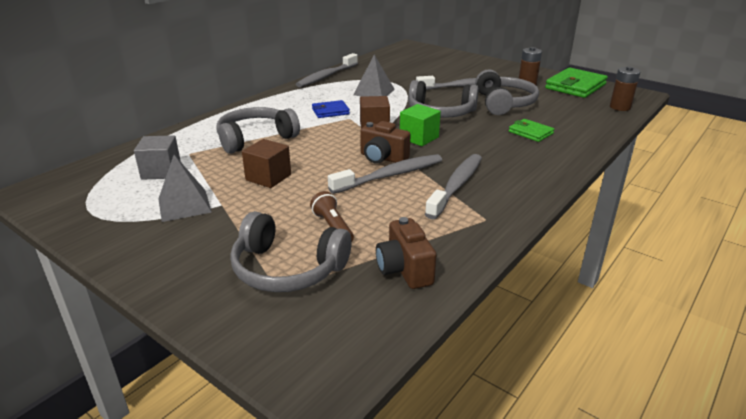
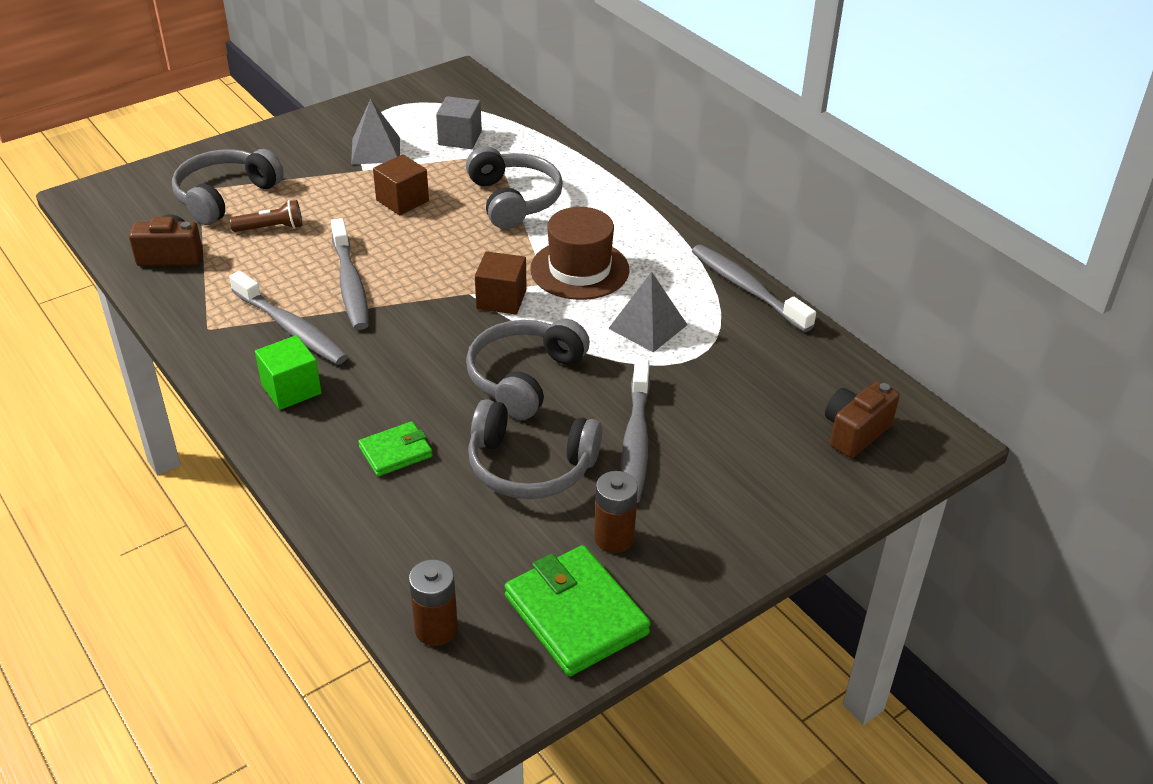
camera: 105 degrees right, 10 degrees up
(330, 111) = (579, 269): blue wallet -> brown hat
(382, 158) = (399, 287): brown camera -> brown camera (855, 432)
(419, 138) = (442, 332): green cube -> green cube (291, 389)

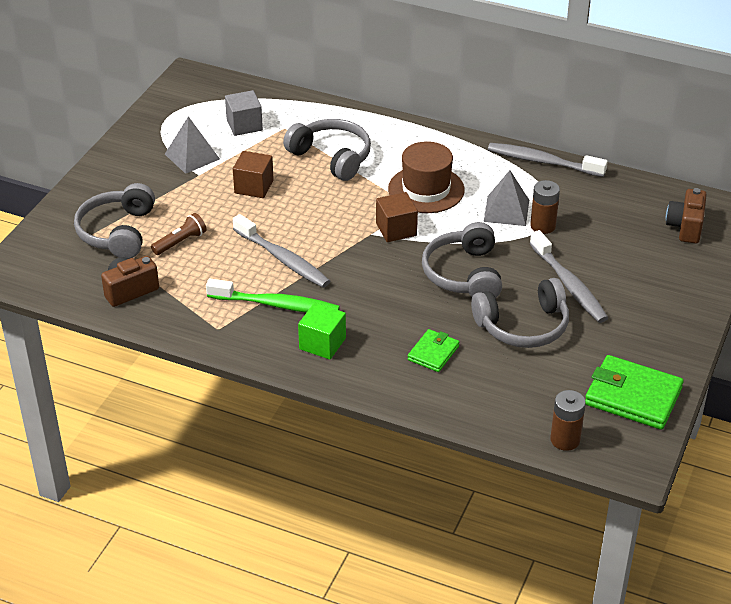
camera: 30 degrees left, 0 degrees up
(291, 328) = (277, 305): grey toothbrush -> green toothbrush
(614, 538) = (612, 346): brown battery -> brown battery (543, 226)

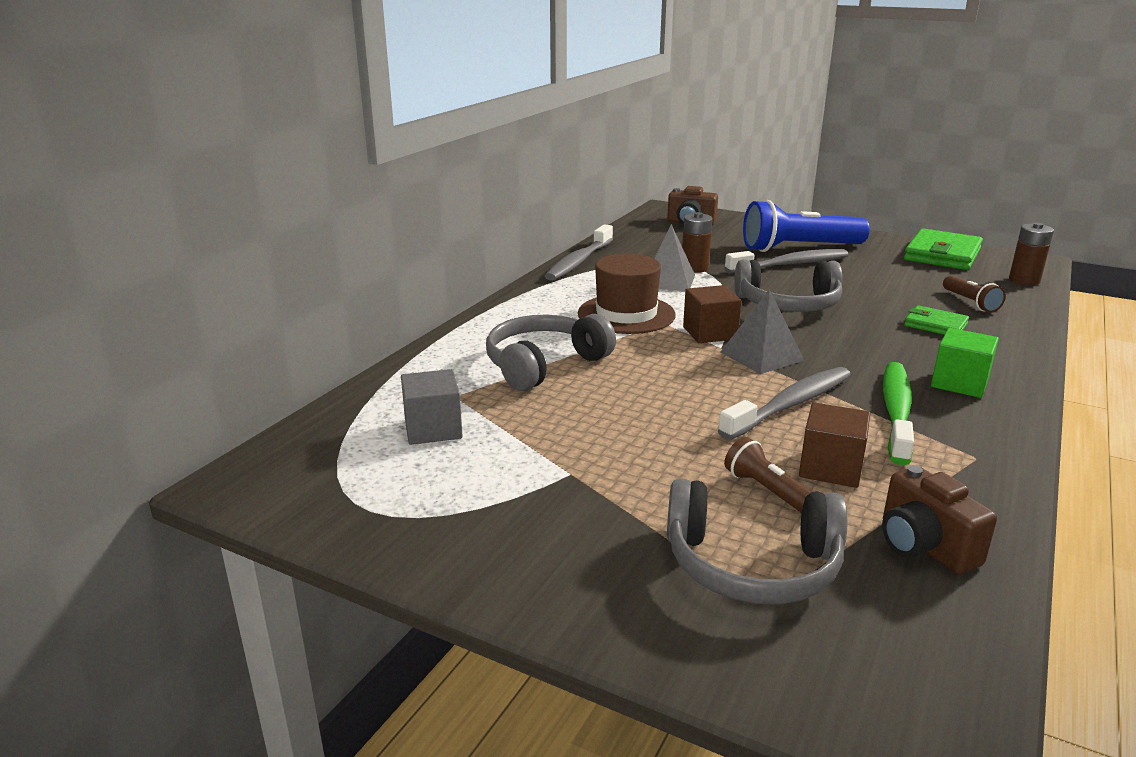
camera: 85 degrees left, 15 degrees down
(192, 156) = (512, 480): grey pyramid -> grey pyramid (762, 356)
(254, 187) = (611, 423): brown cube -> brown cube (830, 468)
(492, 386) = (970, 302): none -> brown flashlight
(523, 326) = (865, 285): grey headphones -> none
(622, 295) = (799, 248): none -> blue flashlight

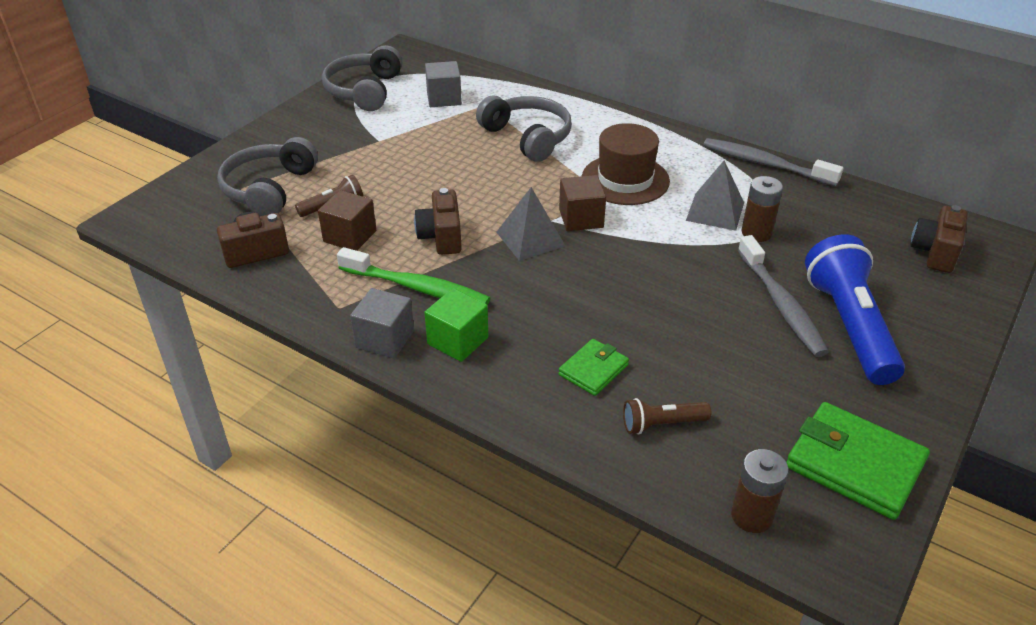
camera: 95 degrees right, 15 degrees up
(788, 304) = (651, 277): grey headphones -> grey headphones (364, 91)
(791, 404) = (441, 237): grey toothbrush -> brown camera
(998, 422) = (385, 339): none -> grey cube

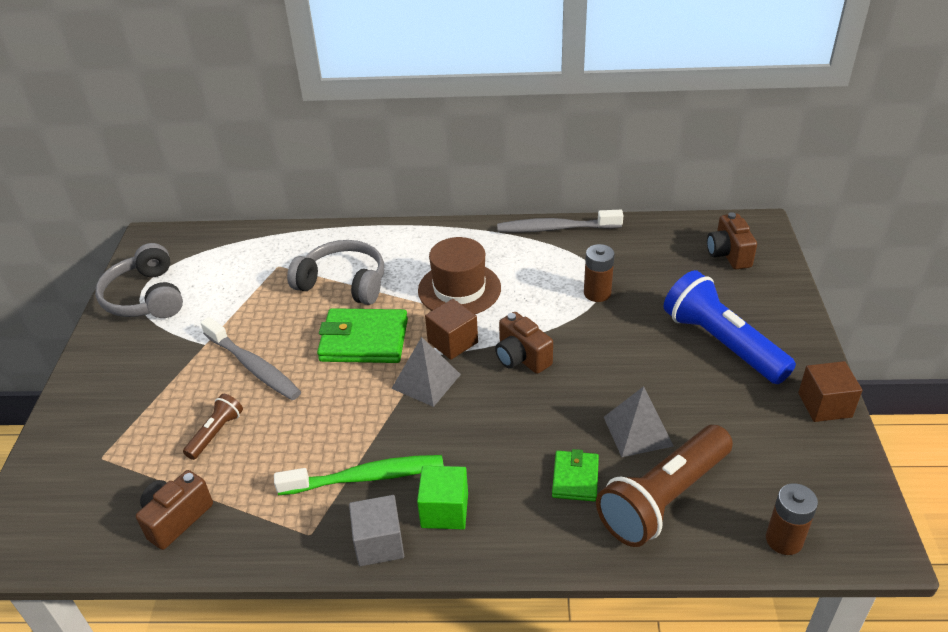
camera: 30 degrees left, 0 degrees up
(269, 189) = (133, 444): grey headphones -> none
(350, 236) = (259, 456): brown cube -> brown cube (824, 405)
(441, 237) = (347, 416): brown camera -> brown camera (521, 357)
(444, 98) = (233, 274): grey cube -> none
(662, 424) = (663, 498): brown flashlight -> brown flashlight, size x2.09
(715, 211) = (552, 287): grey pyramid -> grey pyramid (638, 431)
(781, 305) = (663, 348): grey toothbrush -> grey toothbrush (253, 367)
(854, 464) = (813, 457): green wallet -> green wallet (364, 340)

